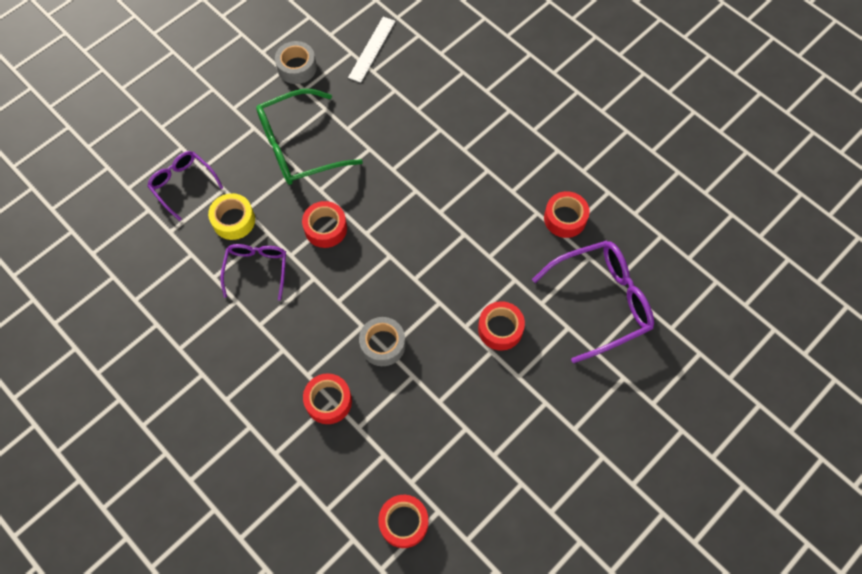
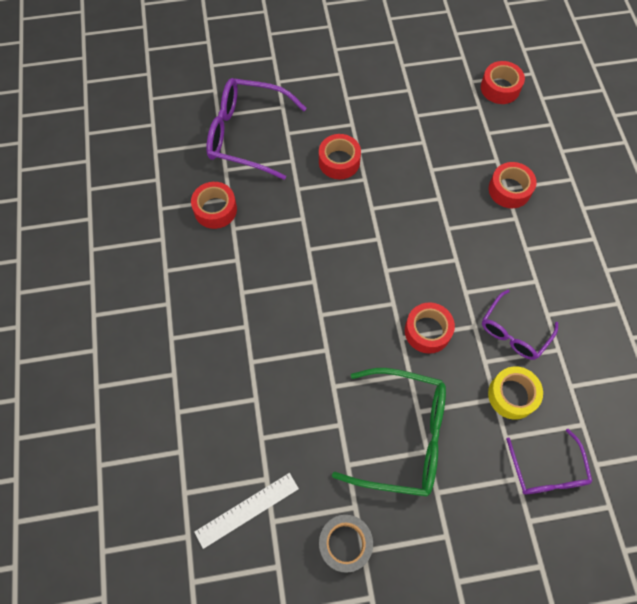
camera: 145 degrees left, 0 degrees up
(383, 344) = (440, 204): grey tape -> none

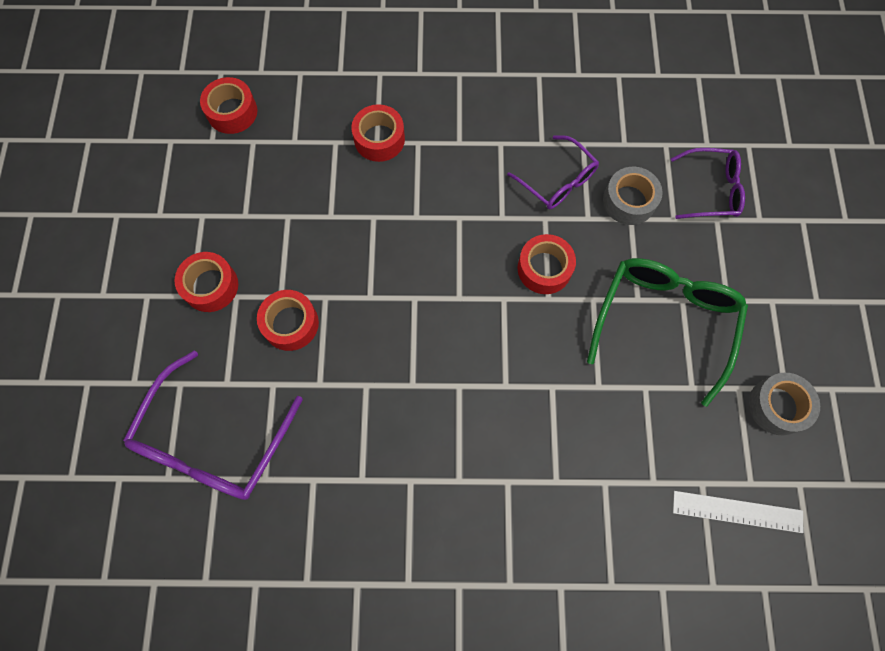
camera: 80 degrees left, 5 degrees up
(215, 209) = (327, 501): red tape -> red tape (210, 286)
(247, 510) = (737, 511): white ruler -> white ruler turned 60 degrees counterclockwise
(512, 395) = (629, 201): yellow tape -> grey tape

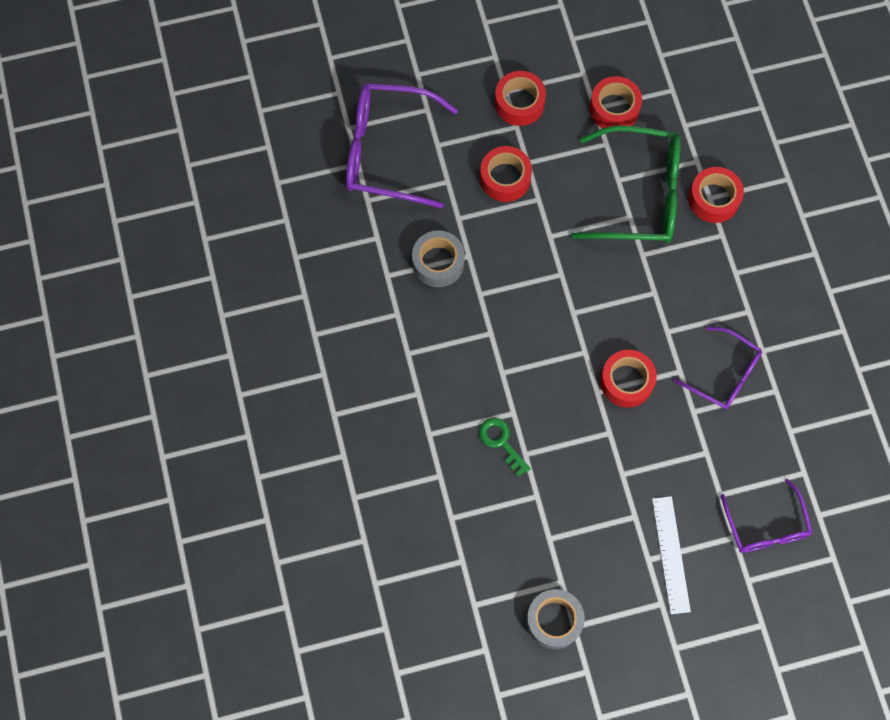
camera: 75 degrees right, 0 degrees up
(232, 112) = (697, 62): red tape -> red tape (614, 109)
(558, 181) = (724, 375): purple glasses -> purple glasses turned 90 degrees counterclockwise
(581, 407) = (501, 442): none -> green key
(629, 201) = (725, 447): grey tape -> grey tape (438, 263)
(664, 321) = (607, 502): green glasses -> green glasses (640, 195)
(737, 511) = (445, 595): white ruler -> white ruler (671, 554)

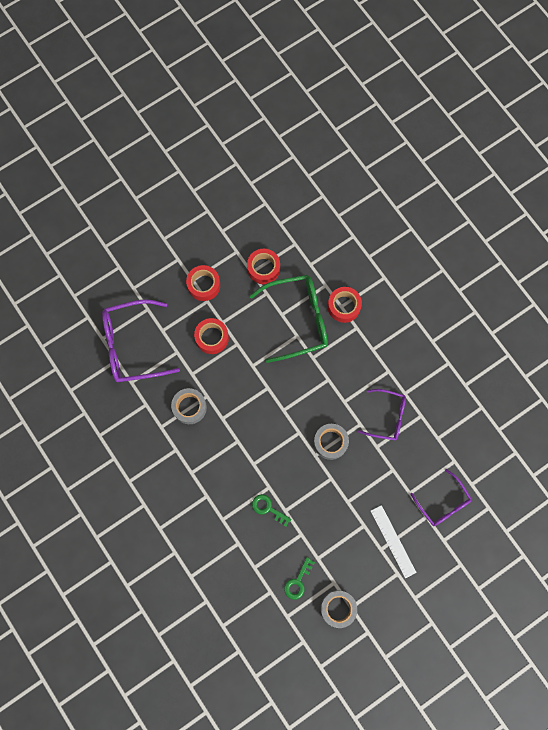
camera: 20 degrees left, 5 degrees up
(508, 561) = (298, 581): none -> green key
(626, 381) = (330, 442): red tape -> grey tape

